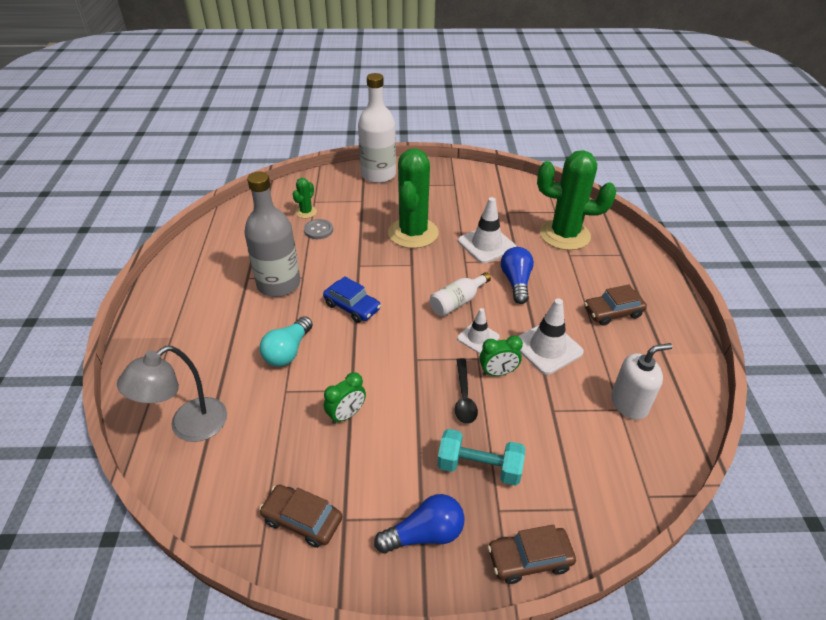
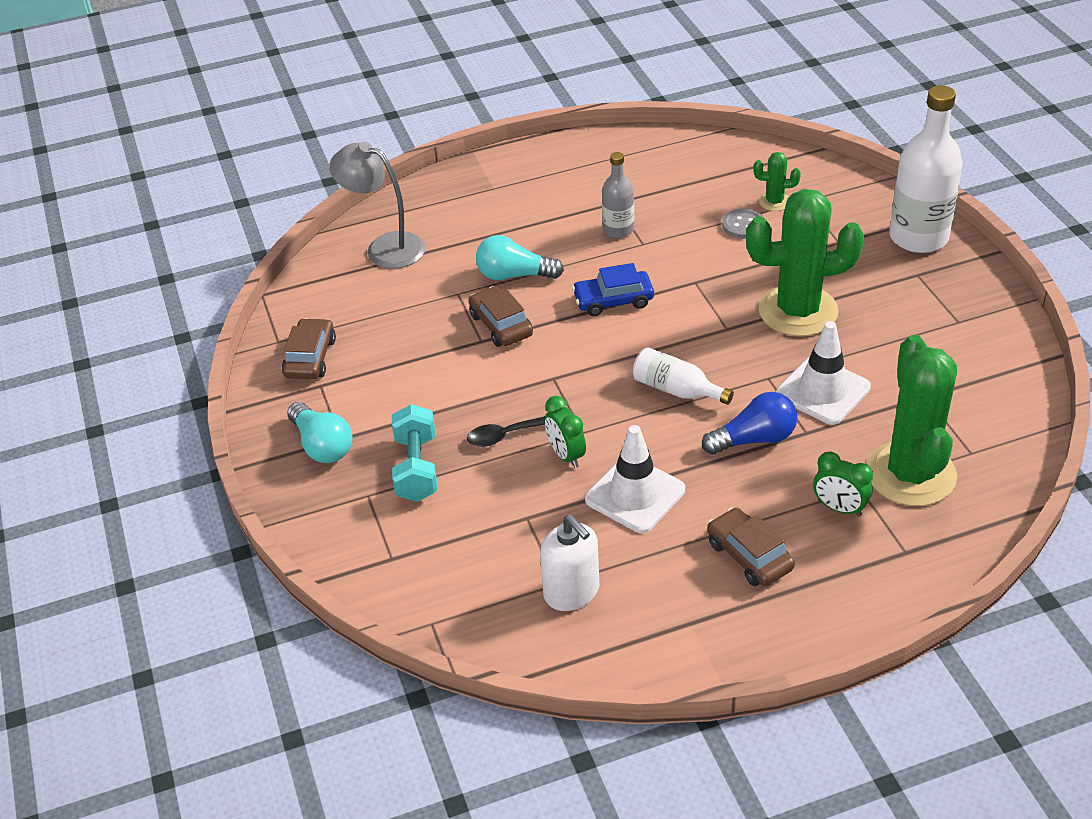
camera: 75 degrees right, 0 degrees up
(278, 284) = (618, 230): grey bottle -> grey bottle, size x0.54
(346, 415) = (445, 347): green clock -> green clock (839, 508)
(352, 307) = (613, 300): blue car -> blue car turned 60 degrees clockwise
(425, 534) = (322, 445): blue light bulb -> turquoise light bulb
(478, 338) = (618, 424): white traffic cone -> none
(529, 559) = (318, 530): brown car -> brown car (501, 325)

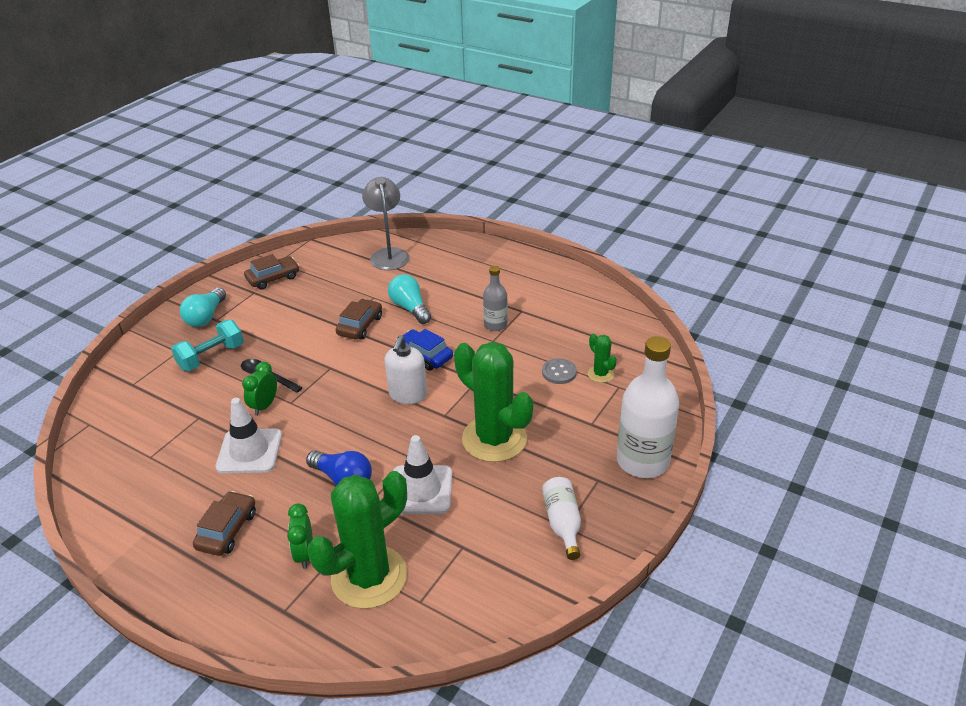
camera: 50 degrees right, 5 degrees down
(572, 592) = (145, 466): white soap dispenser -> white soap dispenser (408, 394)
(676, 390) = (362, 422): white bottle -> white bottle (562, 523)

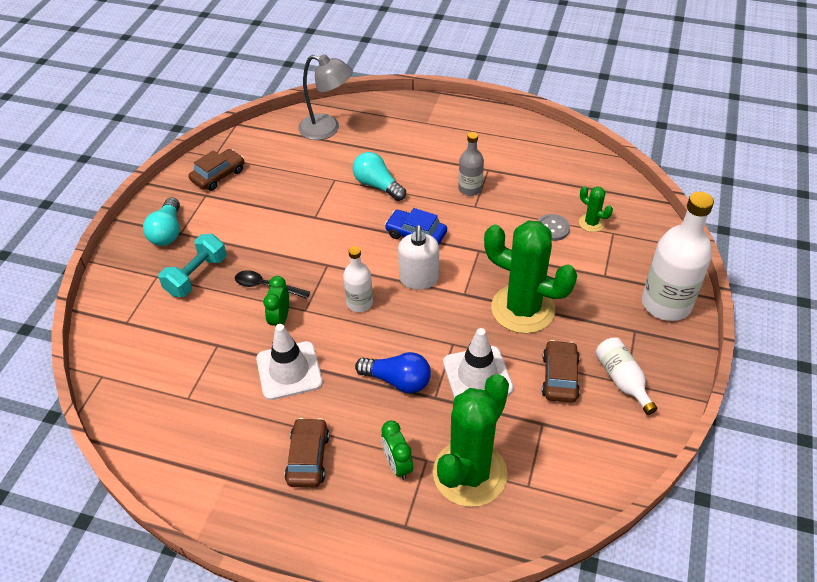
camera: 15 degrees left, 10 degrees up
(342, 405) = (359, 303): none -> white bottle
(360, 325) = (336, 213): brown car -> brown car (560, 377)
(388, 254) = (327, 129): grey lamp -> grey lamp turned 135 degrees clockwise

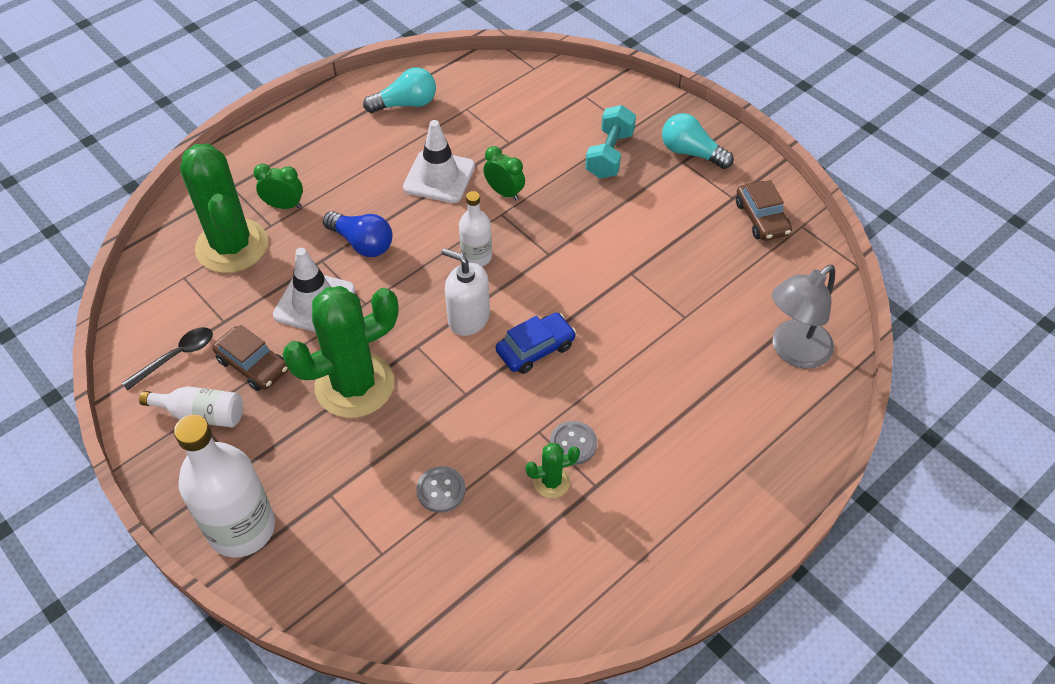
camera: 120 degrees right, 5 degrees up
(196, 276) = (609, 155): turquoise dumbbell -> turquoise dumbbell turned 45 degrees clockwise
(266, 286) = (555, 198): black spoon -> black spoon (176, 356)
(308, 458) = (343, 157): brown car -> none
(377, 185) = (645, 352): turquoise light bulb -> turquoise light bulb (406, 104)
(398, 381) = (362, 243): blue light bulb -> blue light bulb turned 105 degrees counterclockwise
(470, 189) = (573, 444): grey bottle -> grey button
(591, 223) = (416, 540): green cactus -> green cactus (551, 482)

